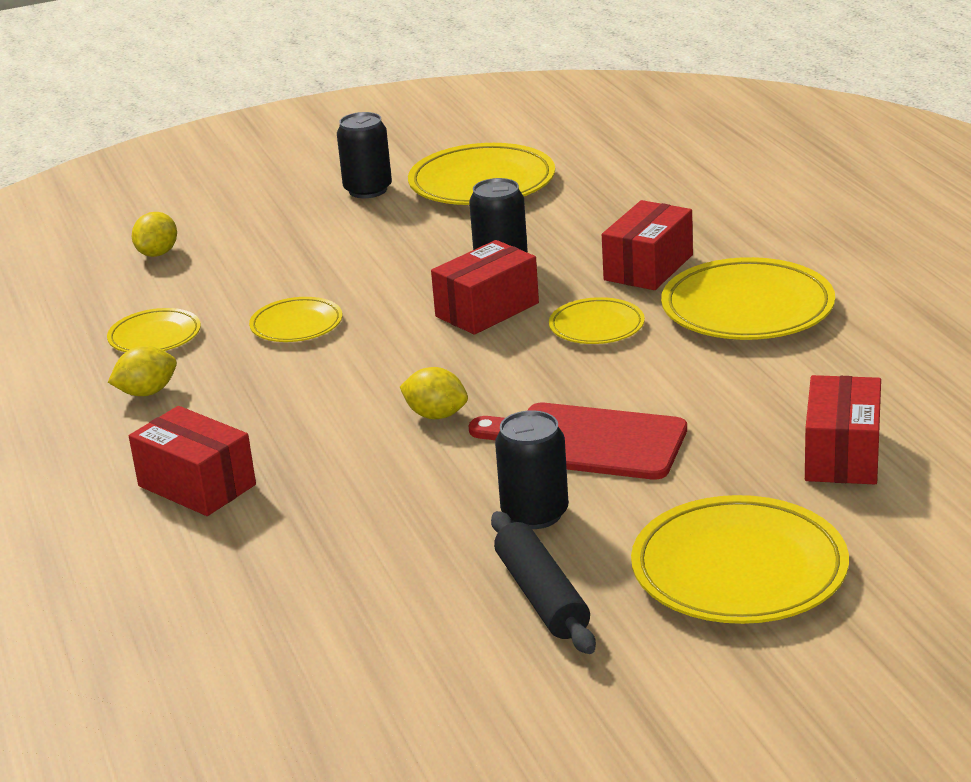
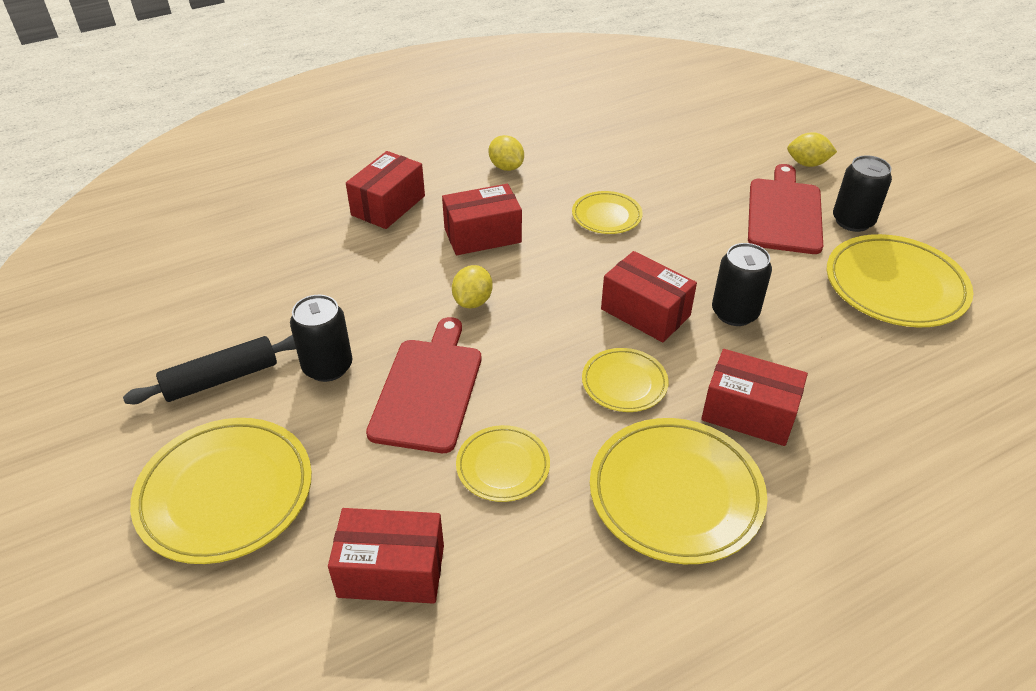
camera: 80 degrees right, 15 degrees up
(155, 336) = (583, 157): yellow plate -> yellow plate (503, 466)
(158, 253) = (707, 138): yellow lemon -> yellow lemon (807, 164)
(302, 410) = (482, 235): none -> red box
(337, 222) = (784, 213): none -> red cutting board

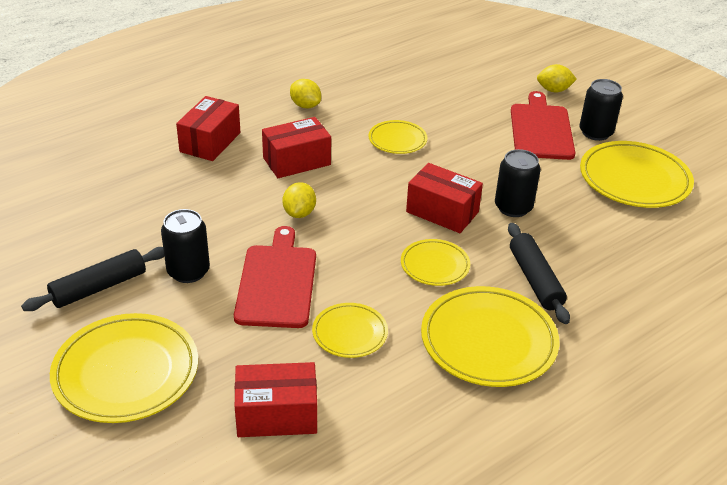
camera: 10 degrees left, 5 degrees down
(748, 413) = (535, 280): red box -> black rolling pin

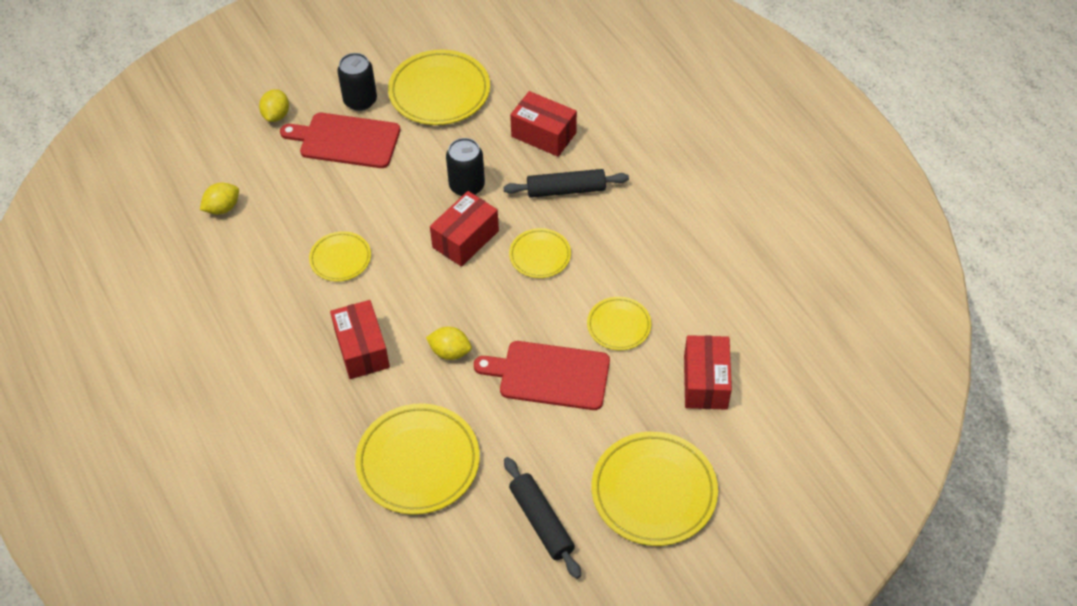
camera: 80 degrees left, 15 degrees up
(188, 271) = (526, 446): black can -> none
(210, 142) = (309, 428): red box -> red box (543, 135)
(305, 105) = (255, 335): yellow lemon -> yellow lemon (222, 208)
(488, 341) = (634, 234): yellow plate -> yellow plate (418, 462)

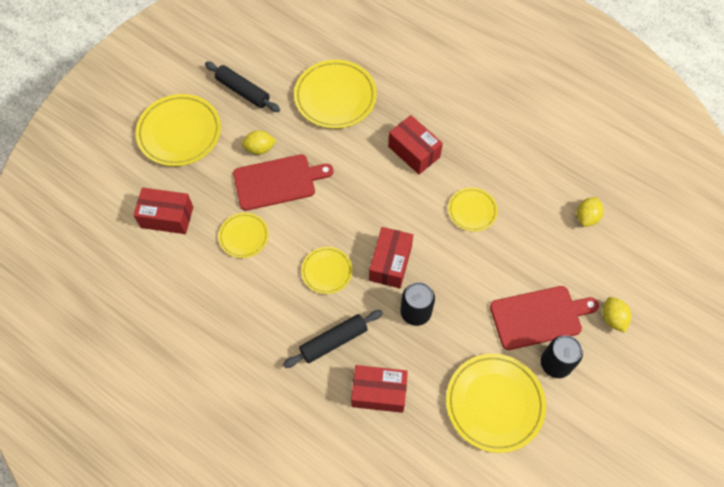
camera: 155 degrees right, 10 degrees up
(450, 352) = (353, 172): yellow lemon -> yellow lemon (260, 149)
(705, 382) = (167, 217): red box -> red box turned 60 degrees counterclockwise

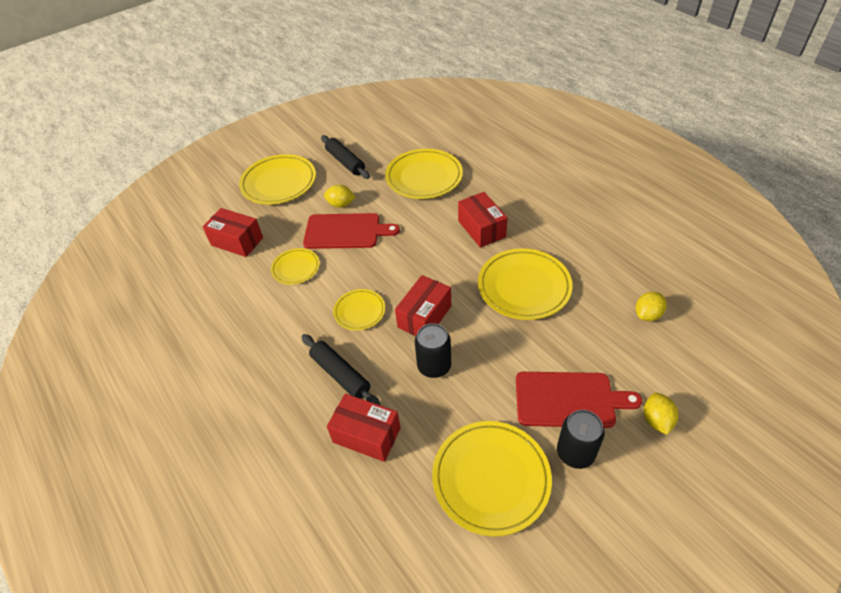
camera: 20 degrees right, 15 degrees down
(334, 341) = (340, 375): black rolling pin -> black rolling pin turned 60 degrees clockwise
(472, 211) = (524, 287): yellow plate -> yellow plate, size x1.81

